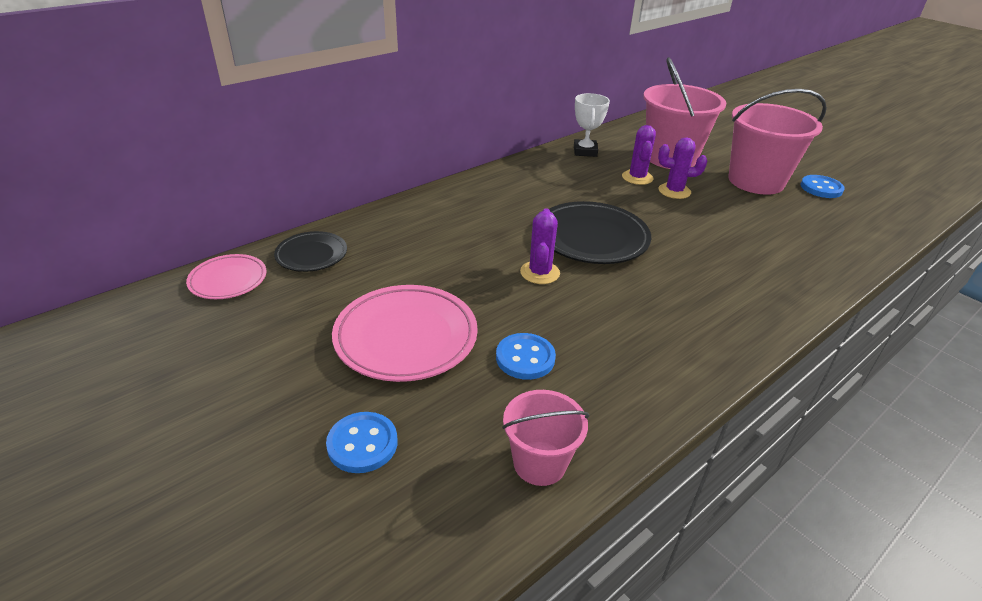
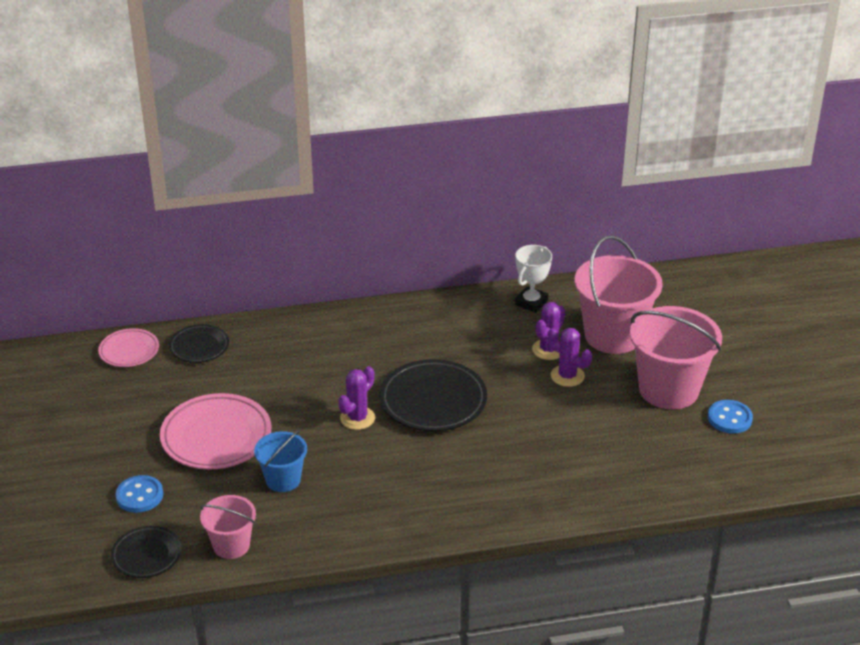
camera: 30 degrees right, 0 degrees up
(438, 529) = (146, 555): none -> black plate
(525, 358) = (283, 480): blue button -> blue bucket

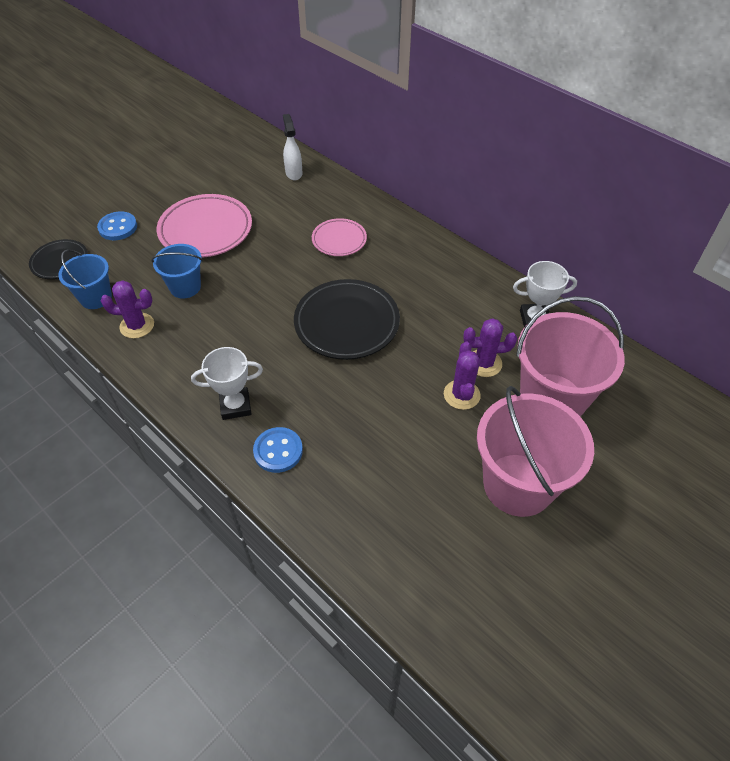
camera: 55 degrees right, 15 degrees up
(129, 351) = (260, 147): pink plate -> pink plate (339, 240)
(199, 347) = (294, 173): black plate -> white spray bottle
(231, 545) = (96, 297): pink bucket -> blue bucket
(357, 418) = (287, 290): purple cactus -> purple cactus (137, 326)
(461, 502) = (235, 406): none -> white trophy
(729, 418) = (525, 562): blue button -> blue button (278, 451)

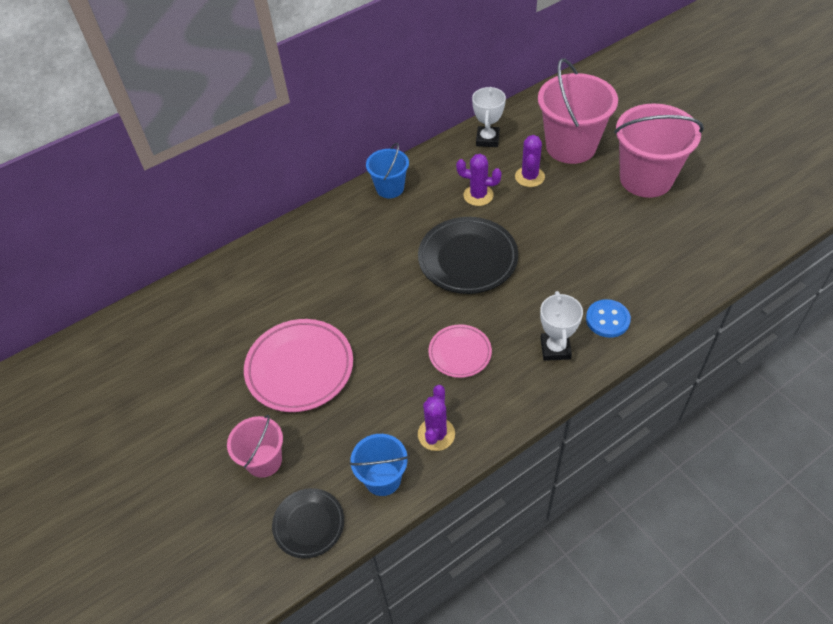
camera: 75 degrees left, 0 degrees up
(118, 227) = (264, 461): blue button -> pink bucket
(185, 287) = (387, 389): blue bucket -> blue bucket (390, 188)
(294, 173) = (230, 282): white spray bottle -> none
(339, 240) = (353, 253): pink plate -> pink plate (460, 353)
(461, 395) = (560, 195): purple cactus -> purple cactus (478, 195)

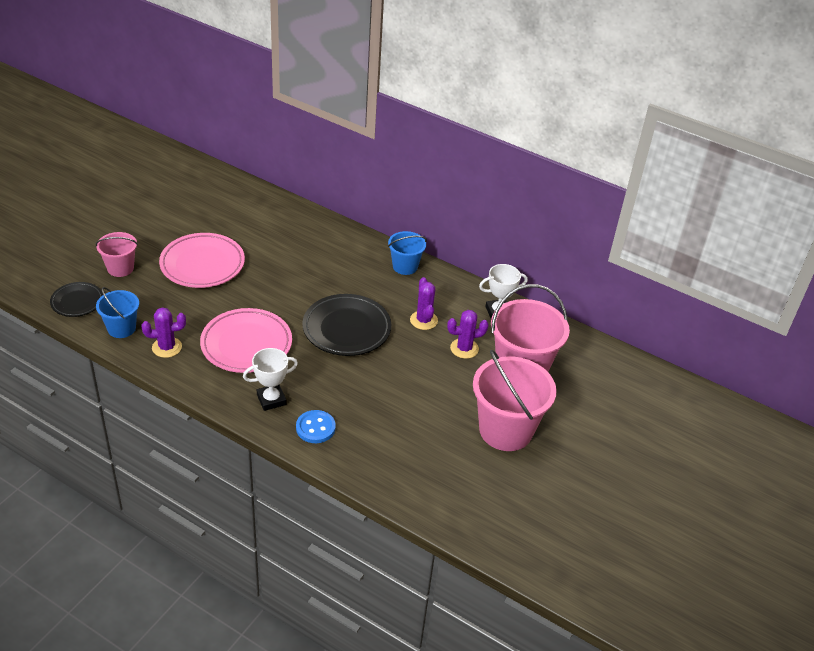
camera: 60 degrees right, 10 degrees down
(460, 353) = (246, 344): pink plate -> pink plate, size x1.72

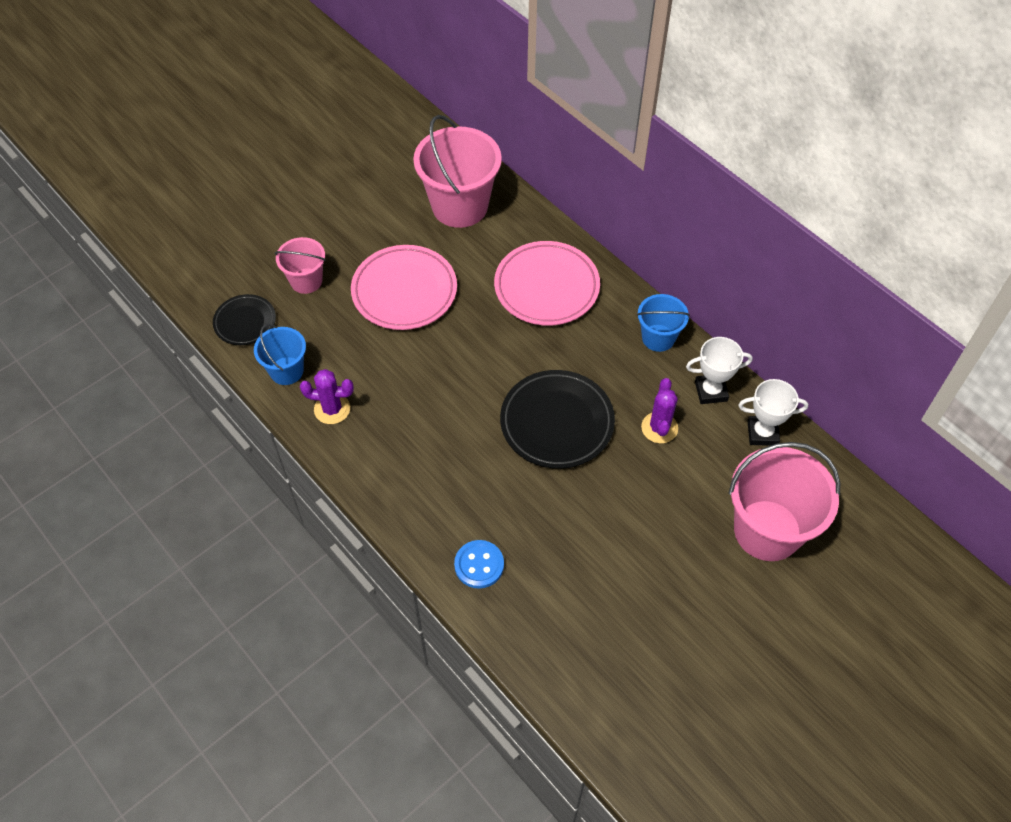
camera: 20 degrees right, 15 degrees up
(246, 344) = (427, 423): pink plate -> pink plate (546, 287)
(271, 399) = (436, 511): white trophy -> white trophy (711, 391)
(464, 348) = (700, 482): purple cactus -> none
(505, 430) = (719, 621): pink bucket -> pink bucket (460, 206)

